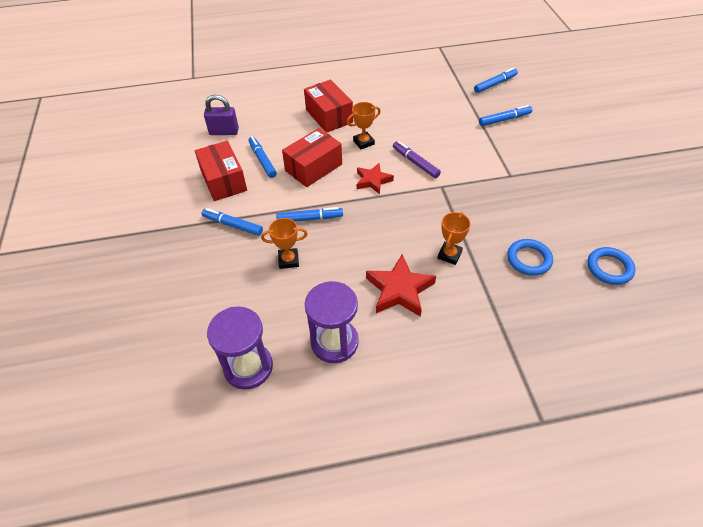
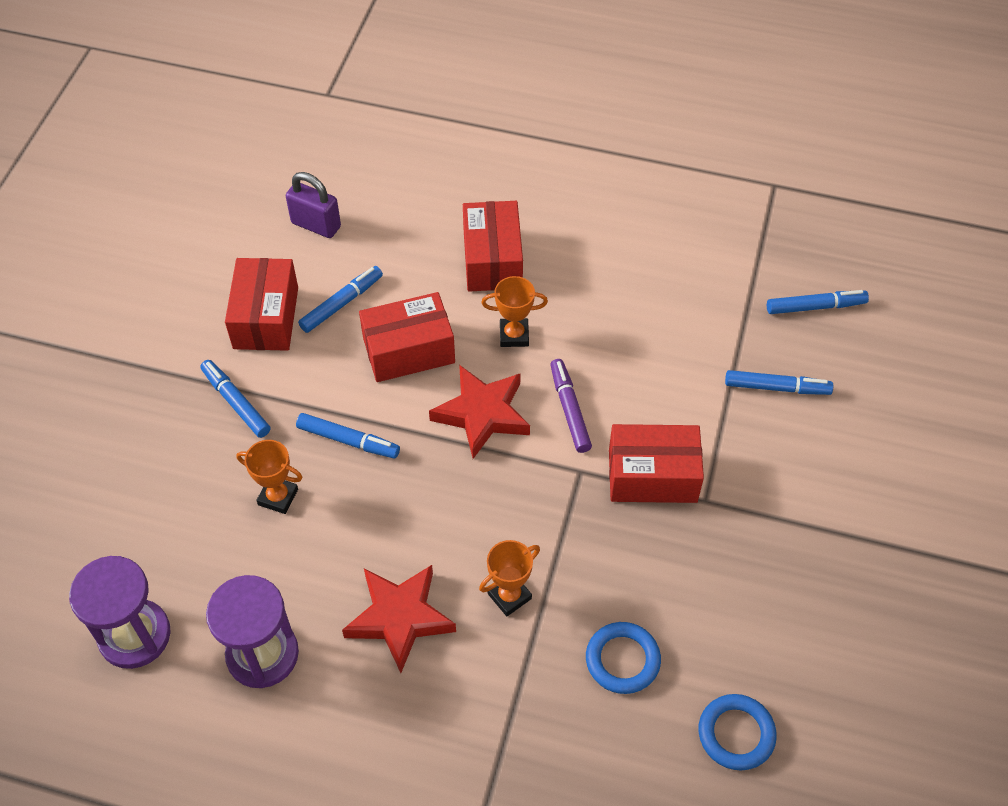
camera: 25 degrees right, 5 degrees up
(262, 160) = (342, 304): blue marker -> blue marker turned 45 degrees clockwise
(373, 181) = (482, 414): red star -> red star, size x1.53
(477, 175) = (652, 476): none -> red box

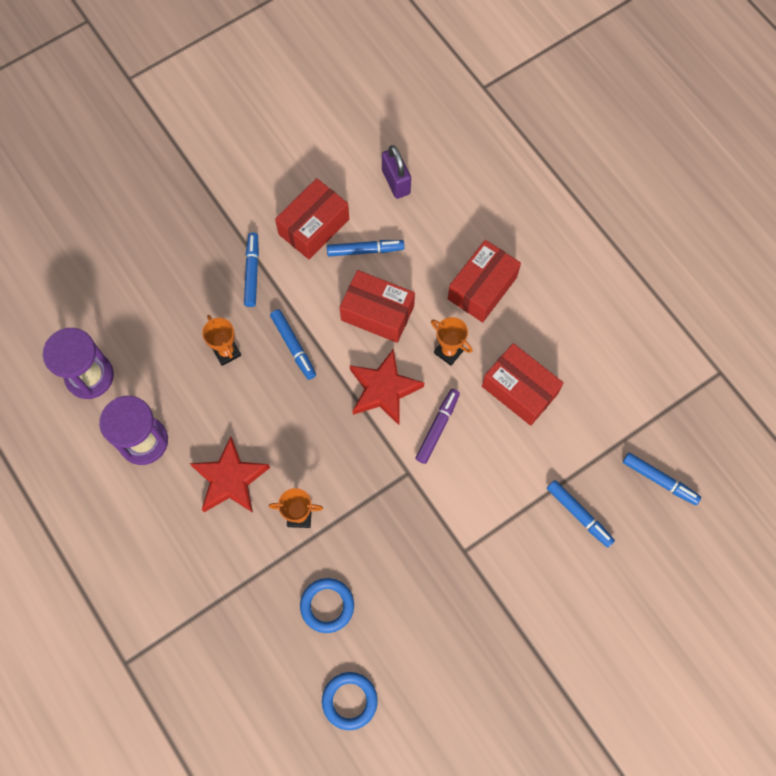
camera: 40 degrees right, 15 degrees up
(652, 476) = (447, 510): red box -> red box (519, 390)

